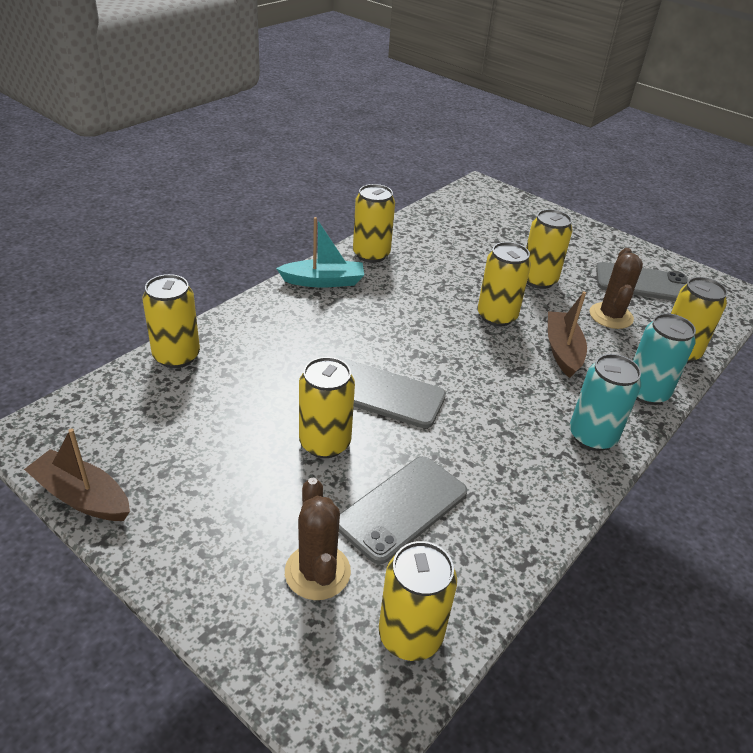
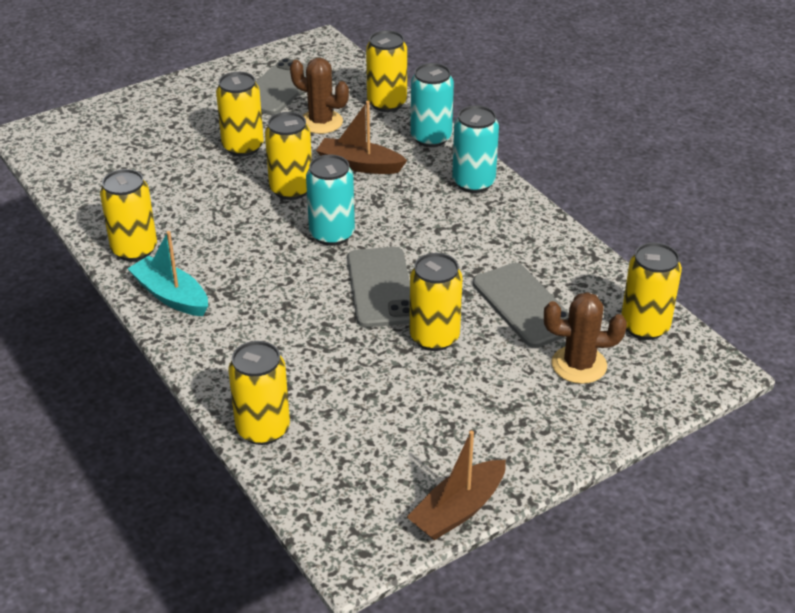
camera: 70 degrees left, 0 degrees up
(323, 281) = (171, 296): turquoise boat -> turquoise boat turned 60 degrees counterclockwise
(384, 394) = (381, 287): grey phone -> grey phone turned 45 degrees counterclockwise
(446, 351) = (332, 234): none -> turquoise can

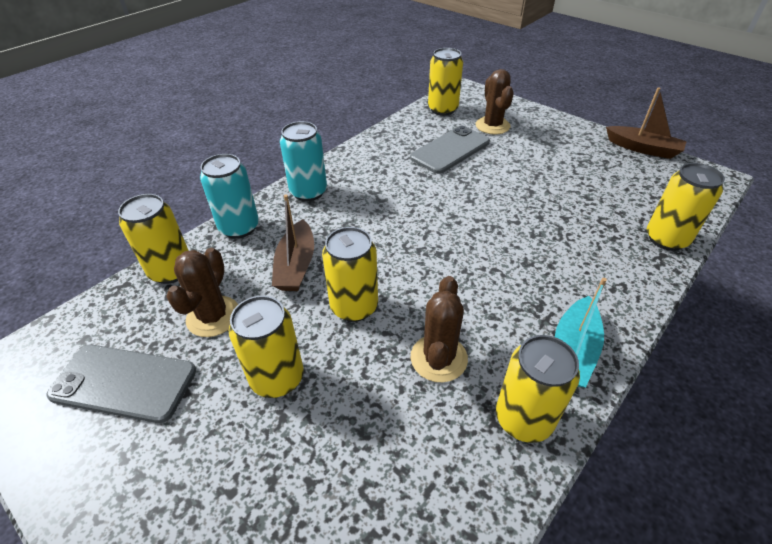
camera: 105 degrees left, 5 degrees up
(211, 222) = (438, 358): none -> brown cactus
(332, 234) = (416, 258): turquoise can -> none
(381, 287) = (471, 215): grey phone -> none
(434, 337) = (508, 180): yellow can -> none

